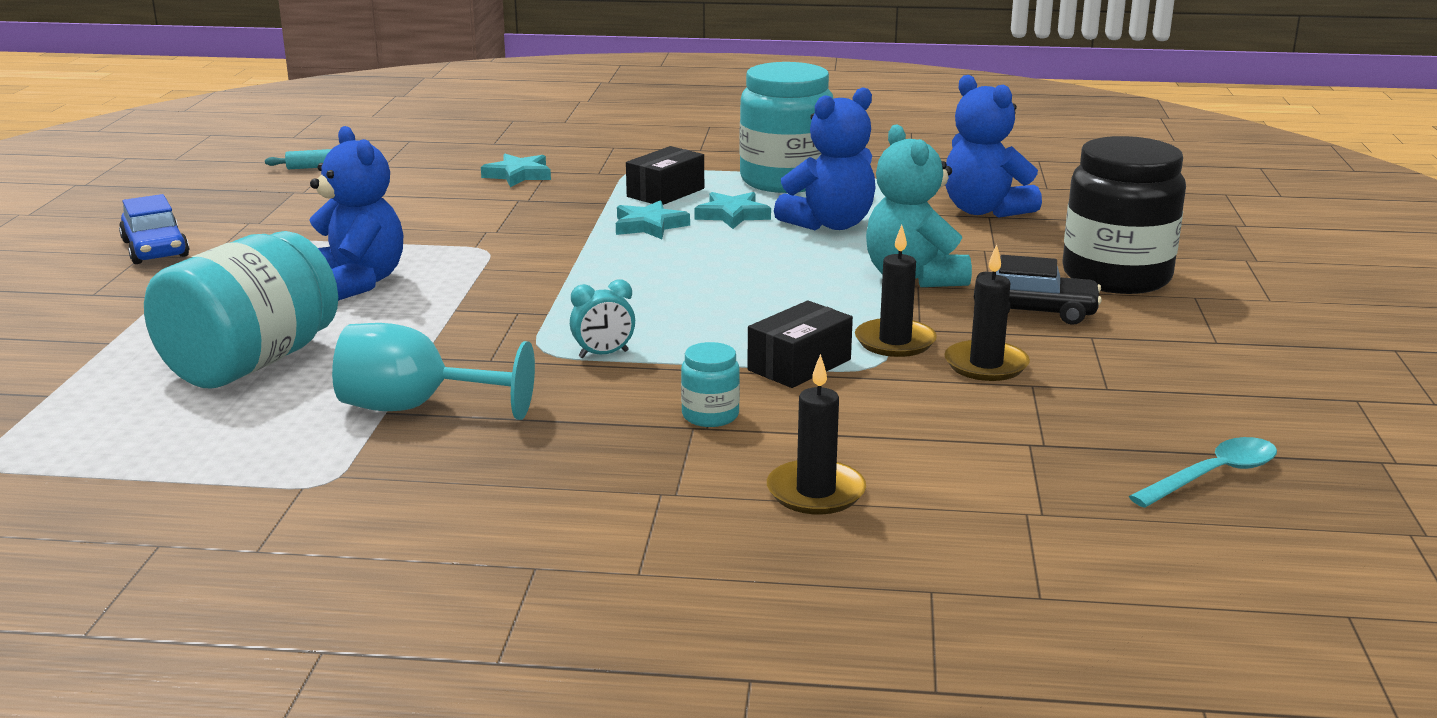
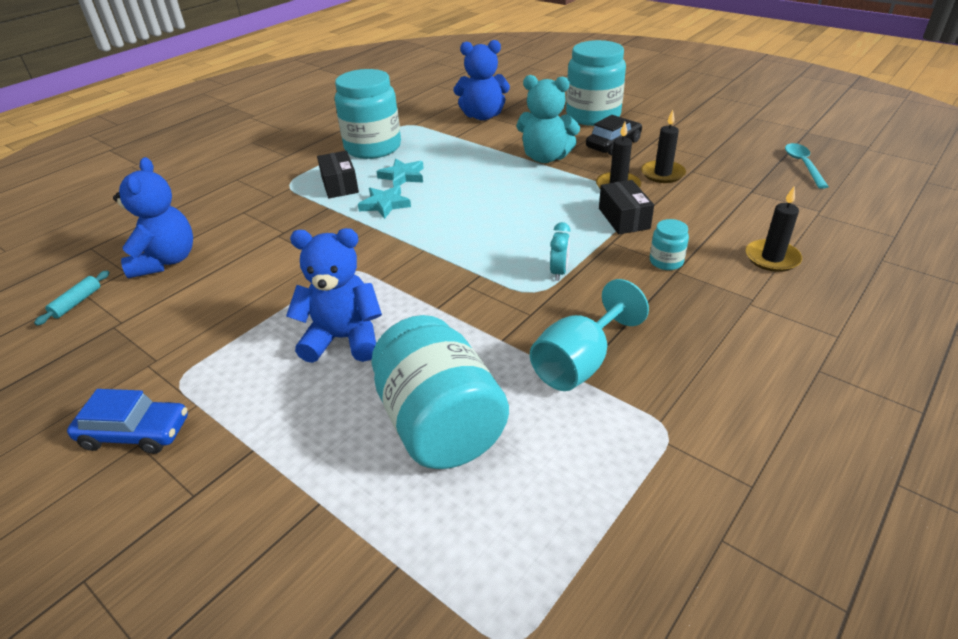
camera: 55 degrees left, 15 degrees up
(518, 175) = (233, 224): turquoise star -> none
(830, 224) = (451, 155): blue teddy bear -> blue teddy bear (166, 261)
(1116, 276) = (593, 116): black jar -> turquoise jar

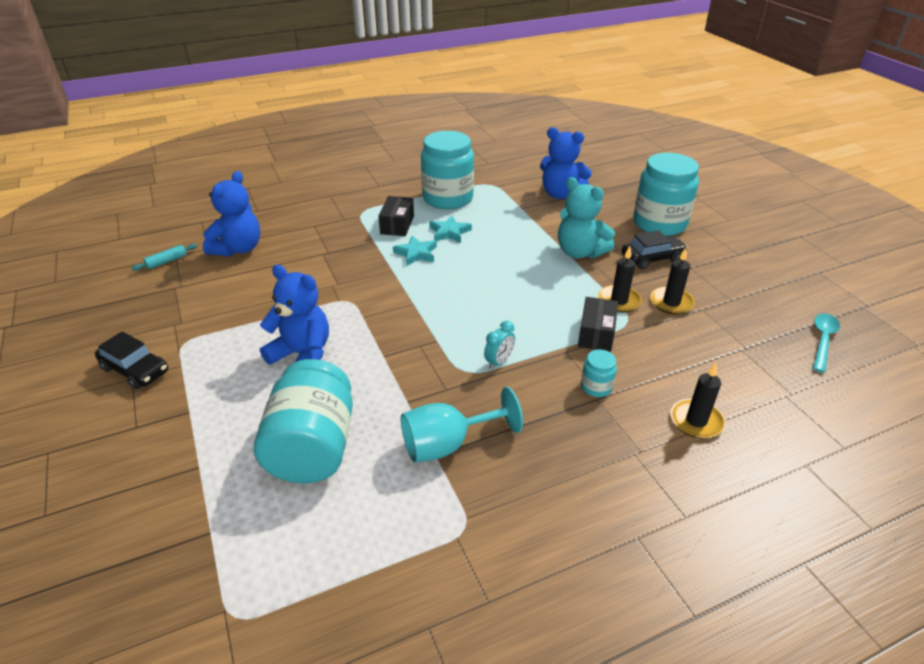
camera: 25 degrees right, 0 degrees up
(135, 433) = (135, 370): blue car -> black car

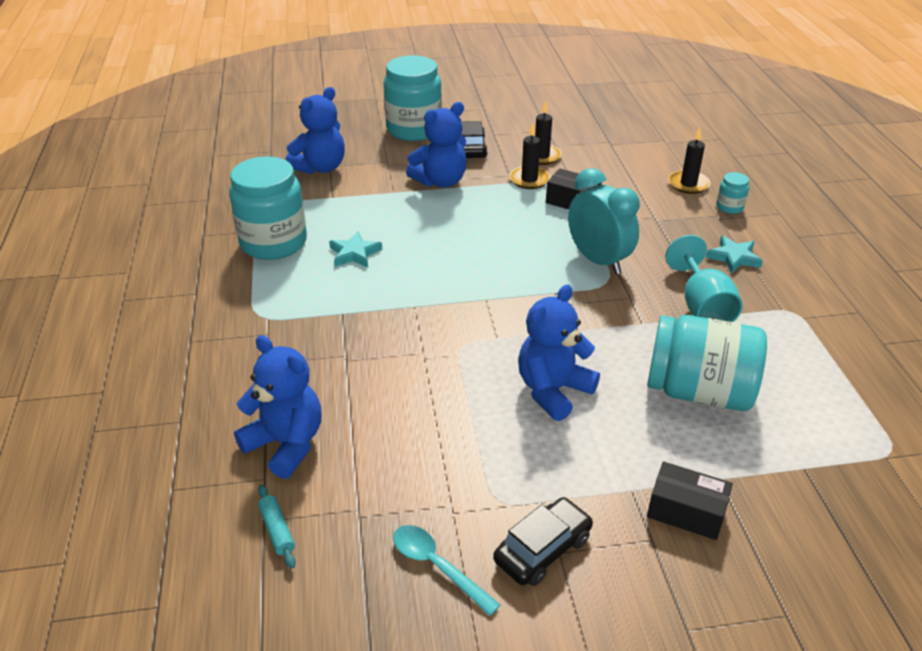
camera: 75 degrees left, 0 degrees up
(397, 225) = (312, 290): black box -> black box (686, 511)
(416, 253) = (387, 284): turquoise star -> turquoise star (734, 257)
(499, 362) = (598, 260): turquoise clock -> turquoise clock, size x2.12
(580, 252) = (440, 181): turquoise teddy bear -> blue teddy bear
(596, 387) = (642, 217): turquoise jar -> turquoise jar (729, 207)
(822, 340) = (610, 111): turquoise spoon -> turquoise spoon (437, 566)

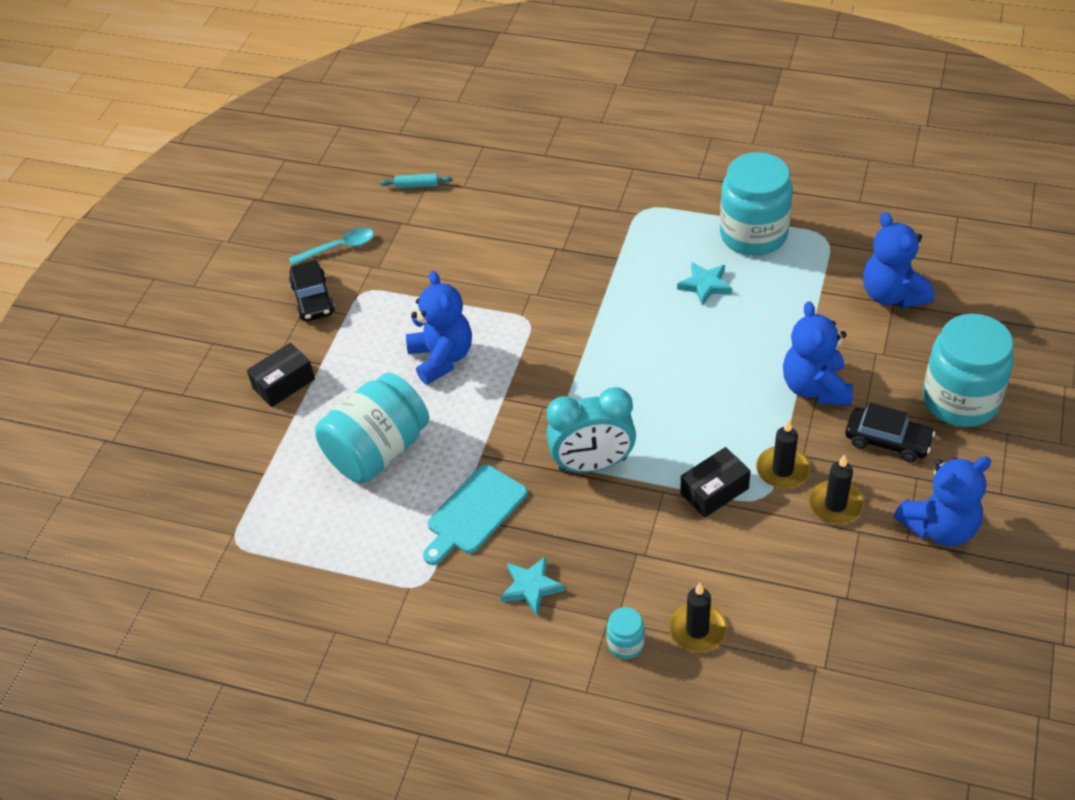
camera: 120 degrees right, 10 degrees up
(286, 444) = (487, 201): blue teddy bear -> blue teddy bear (939, 527)
(702, 307) = (474, 513): turquoise goblet -> turquoise cutting board

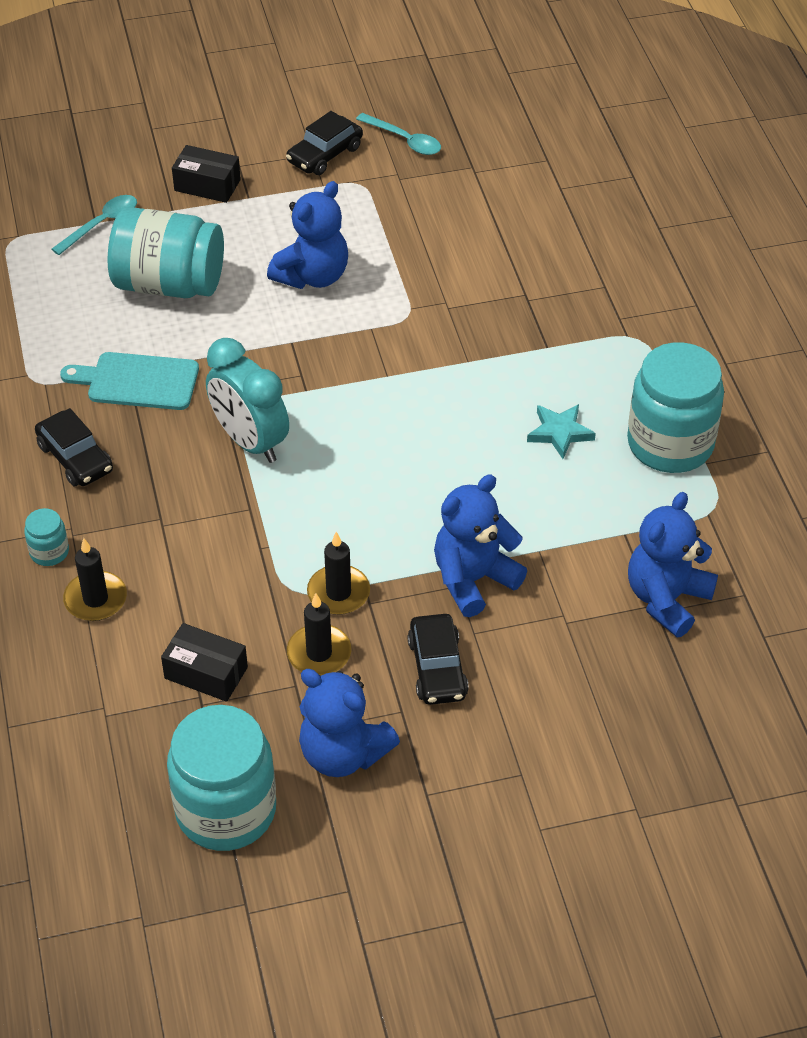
camera: 55 degrees right, 0 degrees up
(269, 470) = (101, 224): none -> turquoise spoon
(417, 185) = (534, 154): turquoise rolling pin -> none
(531, 587) = (75, 458): turquoise star -> black car
(714, 491) = (275, 548): black box -> black box (206, 673)
(960, 400) = (542, 715): turquoise jar -> turquoise jar (226, 810)

